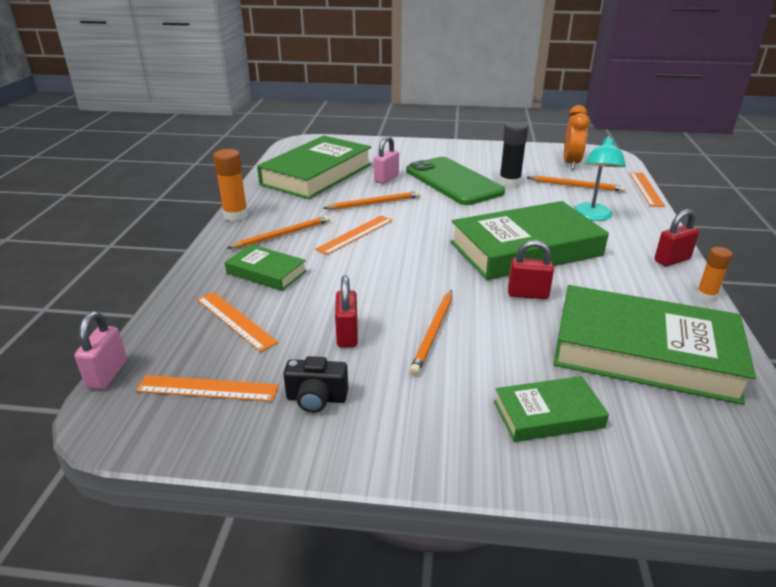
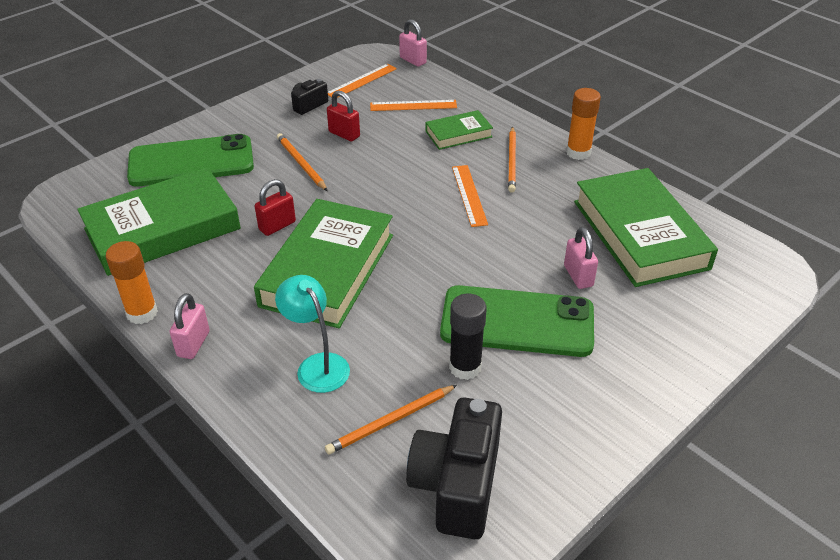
camera: 130 degrees right, 10 degrees up
(374, 203) = (521, 236): orange pencil -> none
(548, 414) = (191, 162): green book -> green phone
(571, 163) = (457, 485): orange clock -> black camera
(646, 189) = (306, 485): orange ruler -> none
(672, 260) = (193, 344): red padlock -> pink padlock
(706, 296) = (142, 313): orange glue stick -> orange glue stick, size x1.58

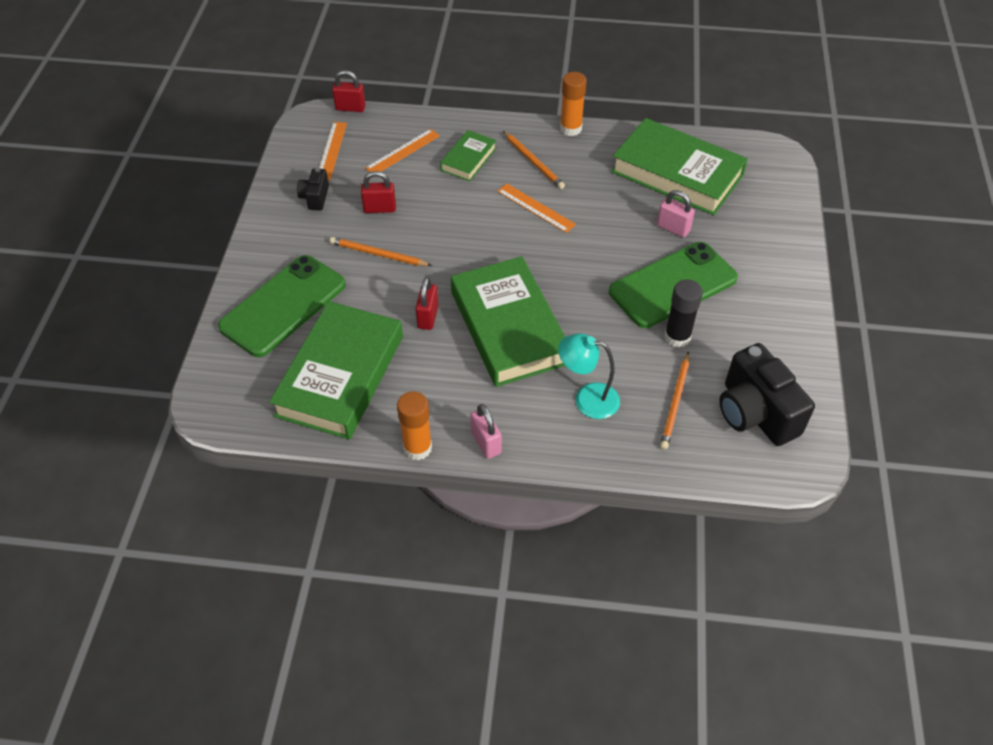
camera: 40 degrees left, 10 degrees up
(413, 60) = (350, 108): pink padlock -> red padlock

